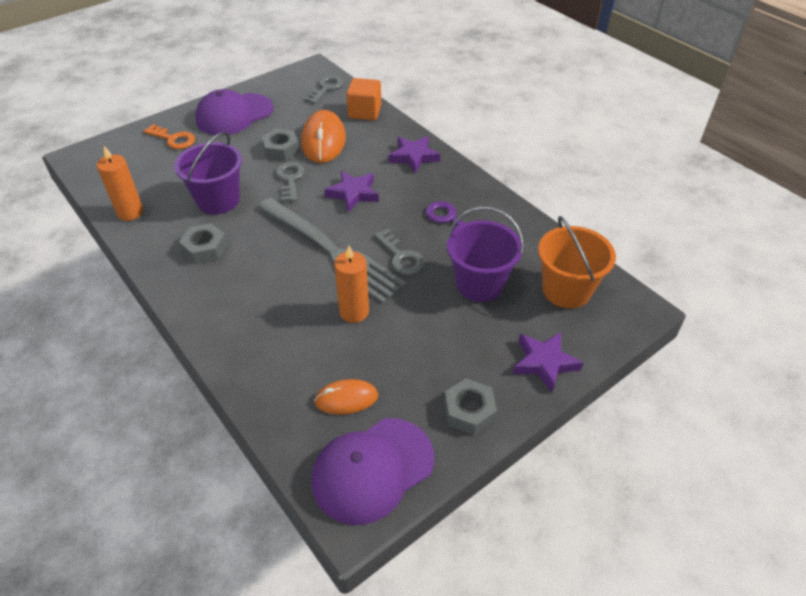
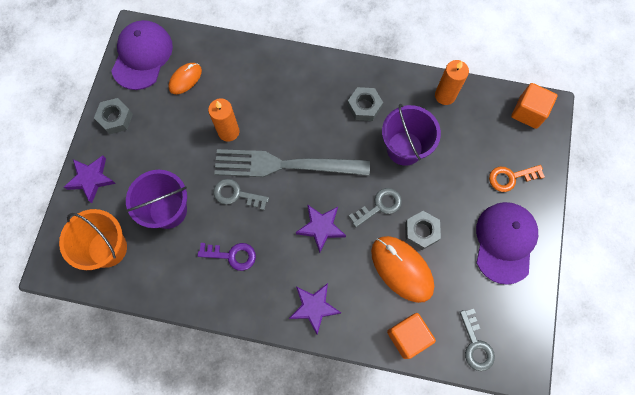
camera: 140 degrees right, 25 degrees up
(94, 163) = (528, 112): none -> orange cube
(290, 179) = (379, 206): grey key -> grey key turned 75 degrees counterclockwise

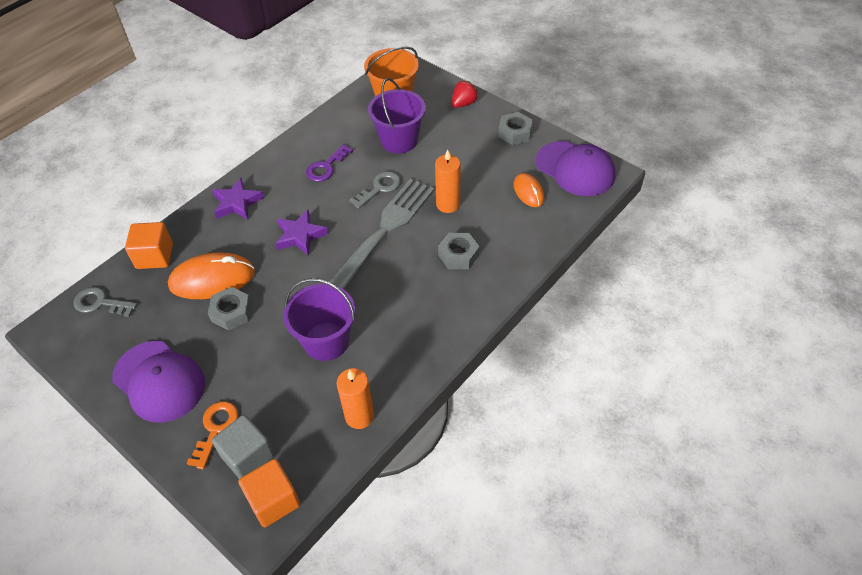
camera: 120 degrees right, 20 degrees down
(91, 179) = (463, 103): purple star -> red strawberry
(364, 106) = (400, 327): grey nut -> grey nut (458, 255)
(379, 206) = (283, 290): grey key -> none
(513, 145) = (247, 456): none -> grey cube

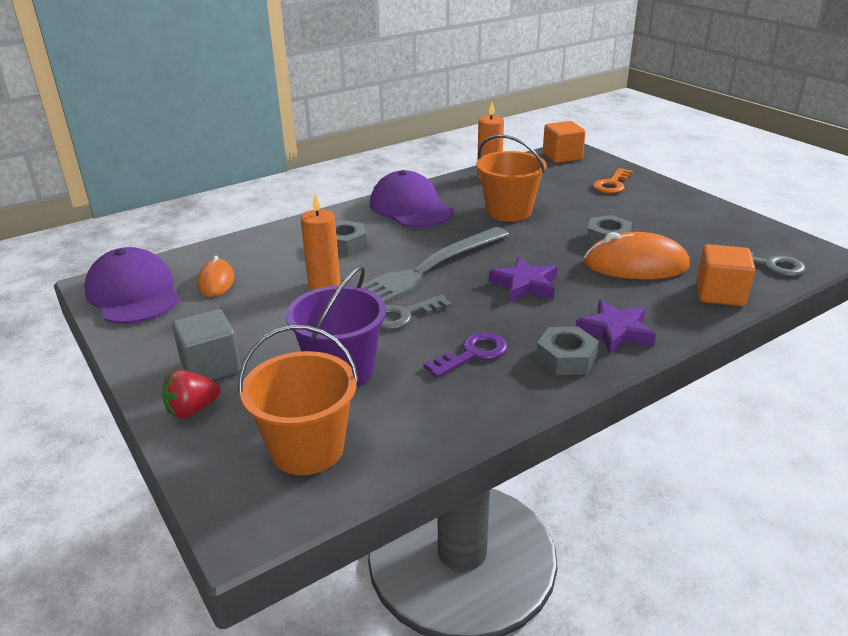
camera: 165 degrees left, 20 degrees down
(159, 381) = (673, 210): purple cap -> purple cap (410, 208)
(247, 456) = (583, 172): grey cube -> grey cube (211, 367)
(326, 341) = (508, 211): purple bucket -> orange bucket
(515, 133) = (159, 348): grey nut -> grey nut (566, 358)

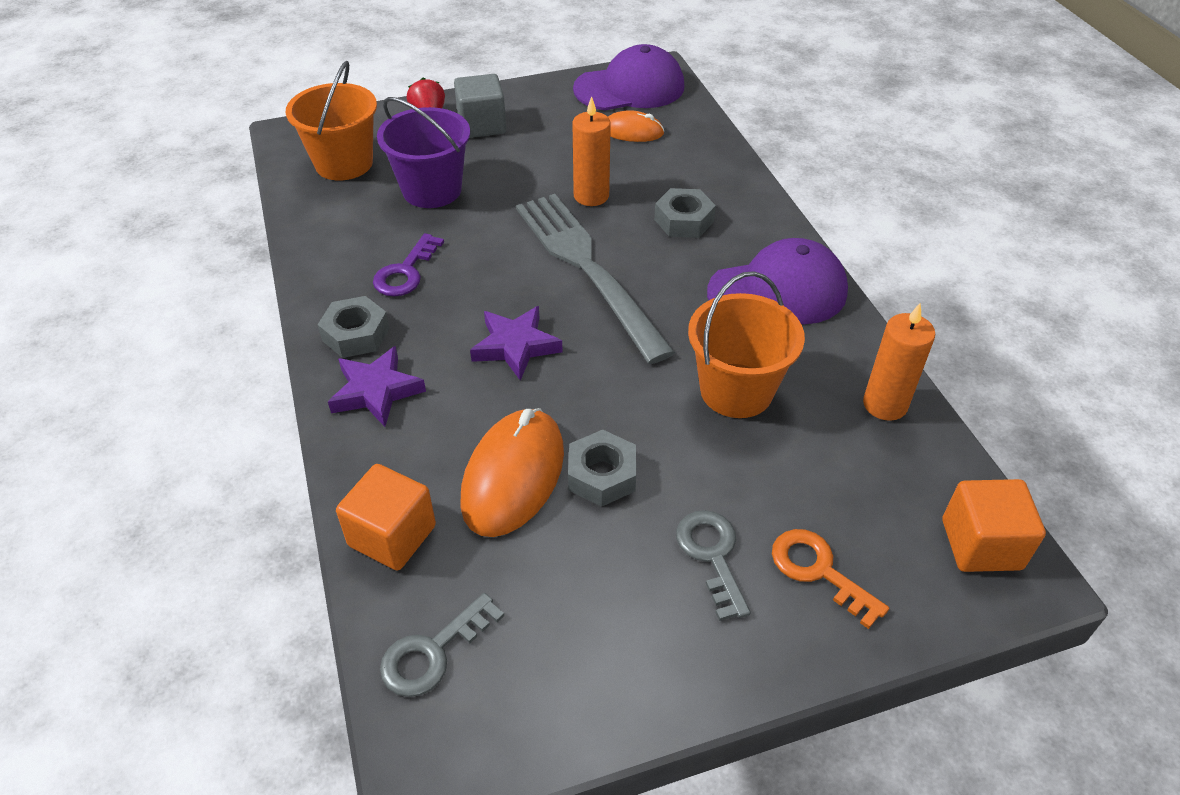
camera: 105 degrees right, 15 degrees up
(403, 315) = (502, 239): grey key -> grey key (712, 555)
(473, 354) = (405, 272): purple key -> purple key turned 45 degrees clockwise

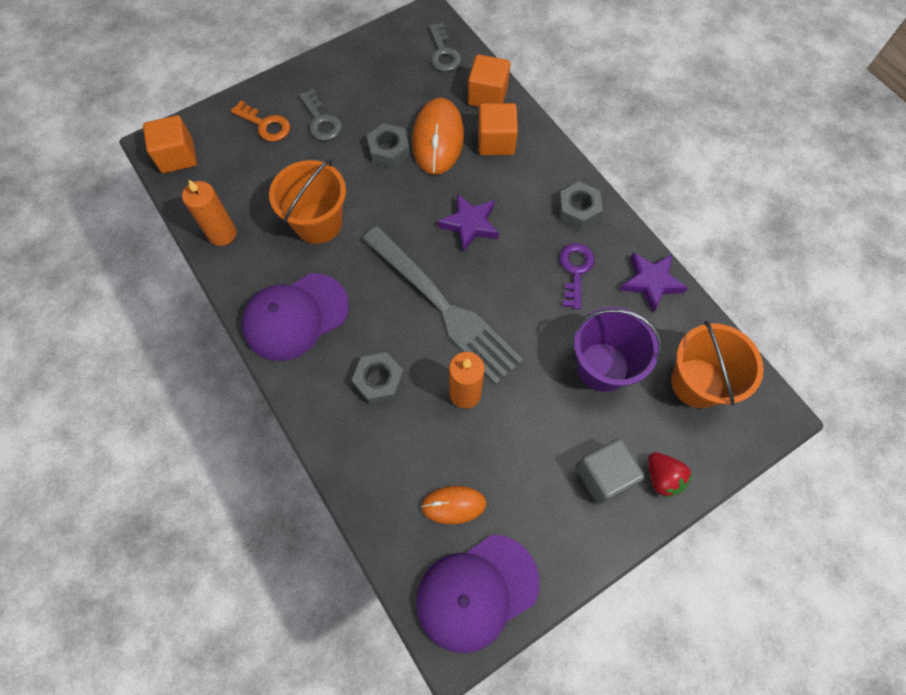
camera: 165 degrees right, 20 degrees up
(376, 391) = (541, 172): purple star -> purple star (651, 282)
(420, 451) = (496, 141): none -> orange cube
(433, 652) = (443, 53): grey key -> grey key turned 135 degrees clockwise

